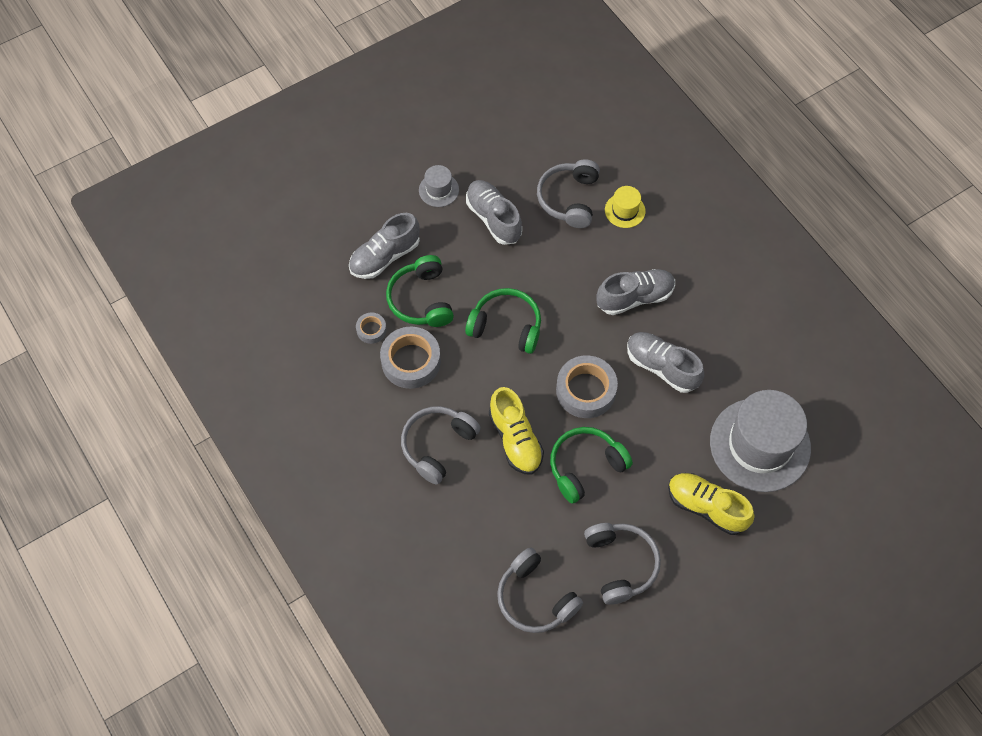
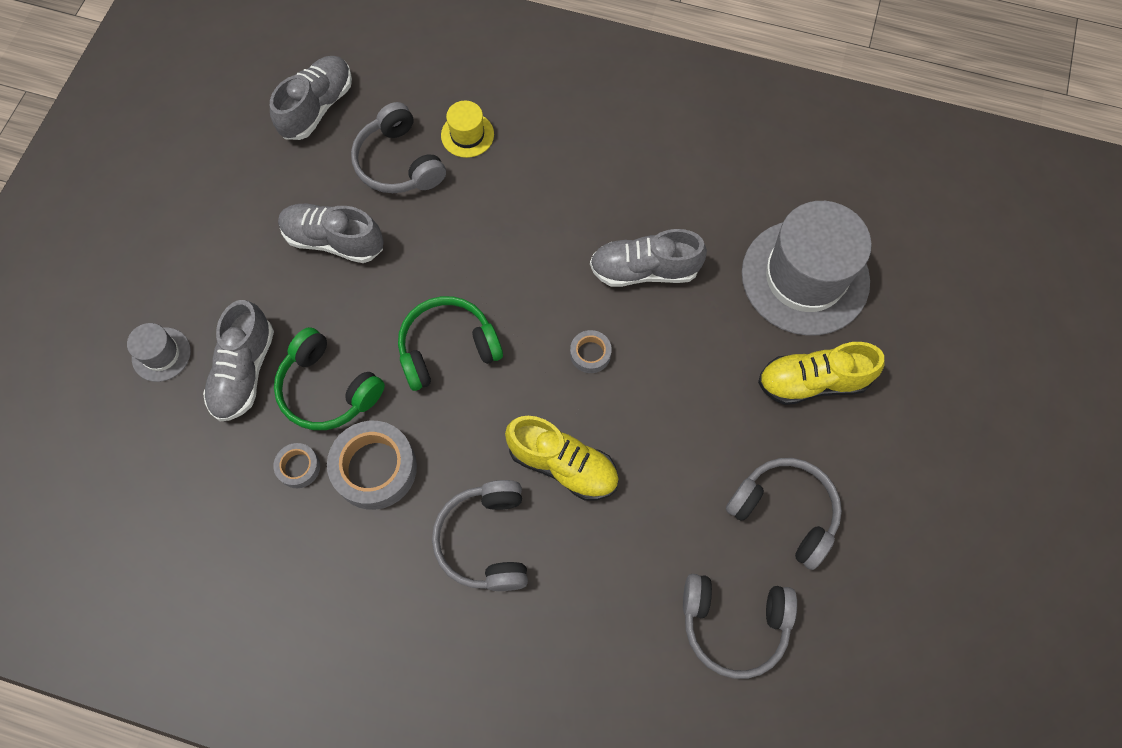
camera: 40 degrees left, 5 degrees up
(439, 190) = (245, 252): grey hat -> grey hat (161, 354)
(585, 390) = (590, 354): grey tape -> grey tape, size x0.51
(585, 466) = (660, 436): green headphones -> none
(634, 297) = (555, 218): grey shoe -> grey shoe (317, 107)

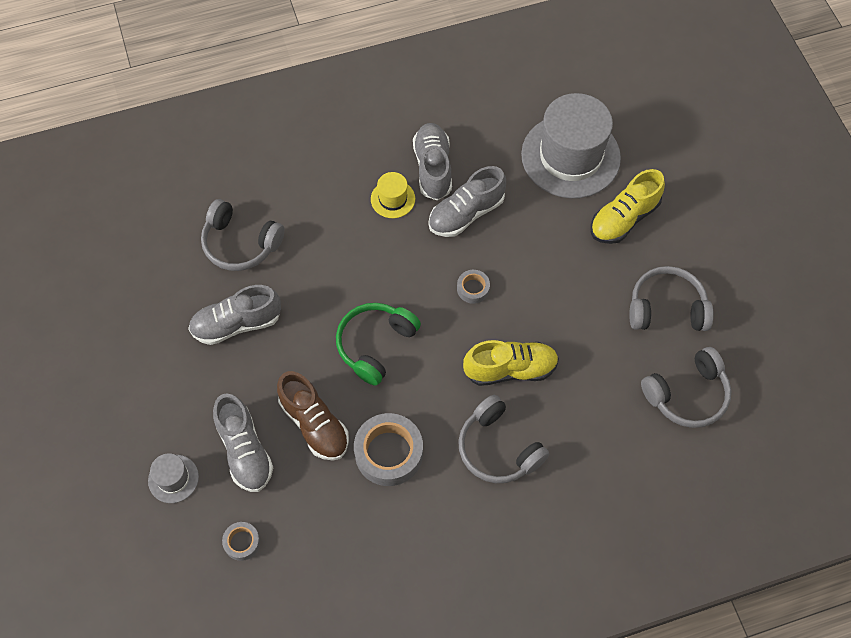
camera: 35 degrees left, 5 degrees down
(298, 467) = (336, 487): grey tape -> grey tape (242, 542)
(317, 107) = (148, 240): grey shoe -> grey shoe (433, 168)
(327, 389) = (314, 424): green headphones -> brown shoe
(467, 135) = (274, 196): yellow hat -> yellow hat (393, 199)

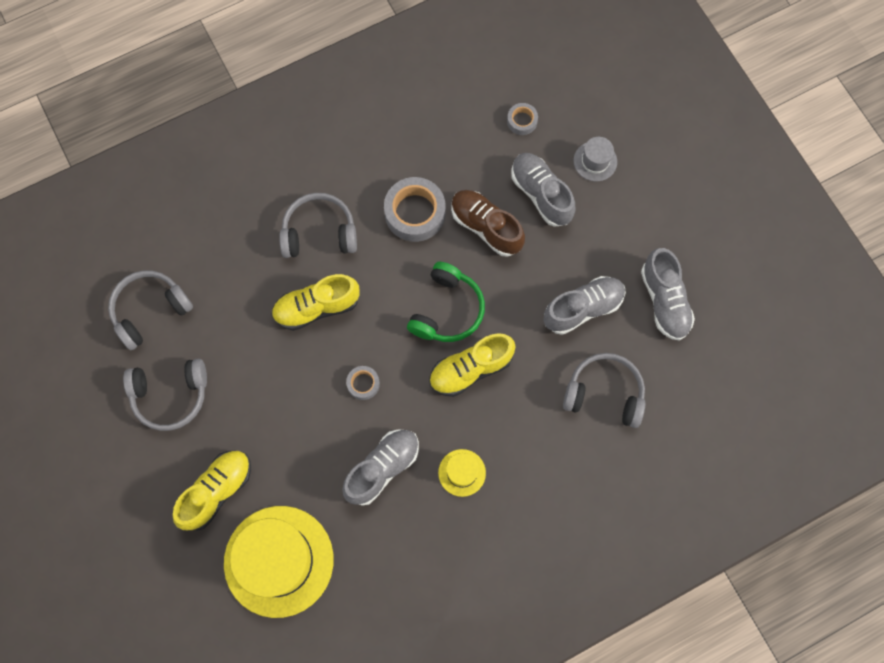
camera: 170 degrees right, 10 degrees up
(364, 285) = (471, 369): none -> yellow shoe
(433, 168) = (426, 518): grey shoe -> grey shoe (664, 301)
(498, 448) = (319, 232): grey headphones -> grey headphones turned 45 degrees counterclockwise
(570, 156) = (279, 561): grey hat -> yellow hat

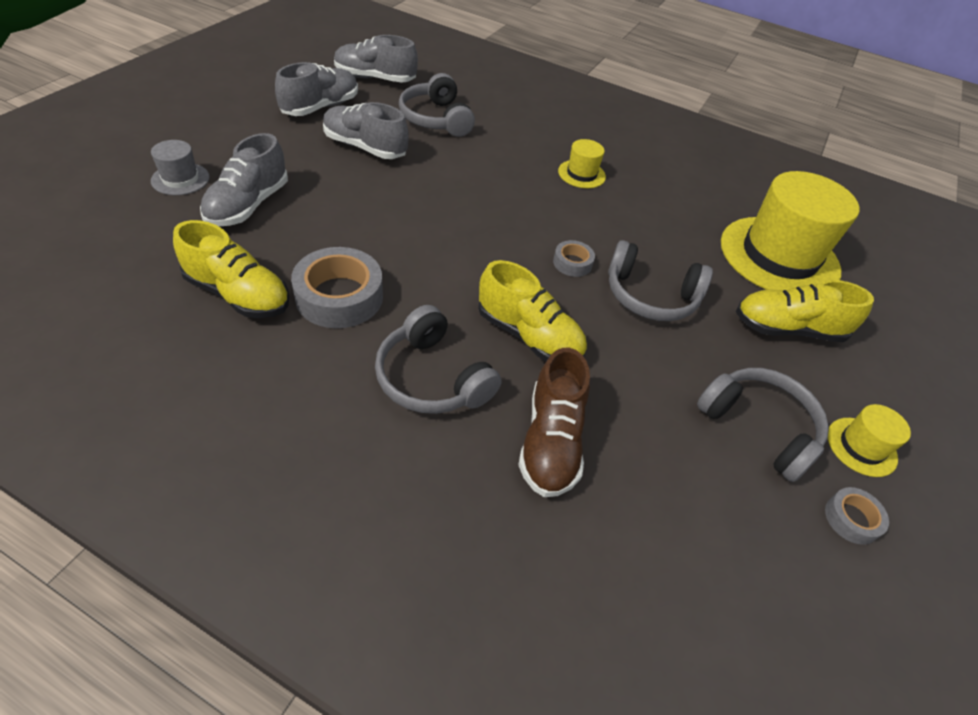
camera: 130 degrees left, 25 degrees down
(119, 447) = (861, 446): none -> yellow hat
(150, 310) = (697, 521): grey headphones -> grey headphones (650, 296)
(382, 468) = (631, 221): grey shoe -> grey shoe (375, 78)
(447, 310) = (440, 230): green headphones -> none
(471, 369) = (486, 196): yellow shoe -> yellow shoe (238, 294)
(486, 227) = (318, 233): brown shoe -> brown shoe (551, 441)
(522, 121) = (146, 248): grey tape -> grey tape (851, 519)

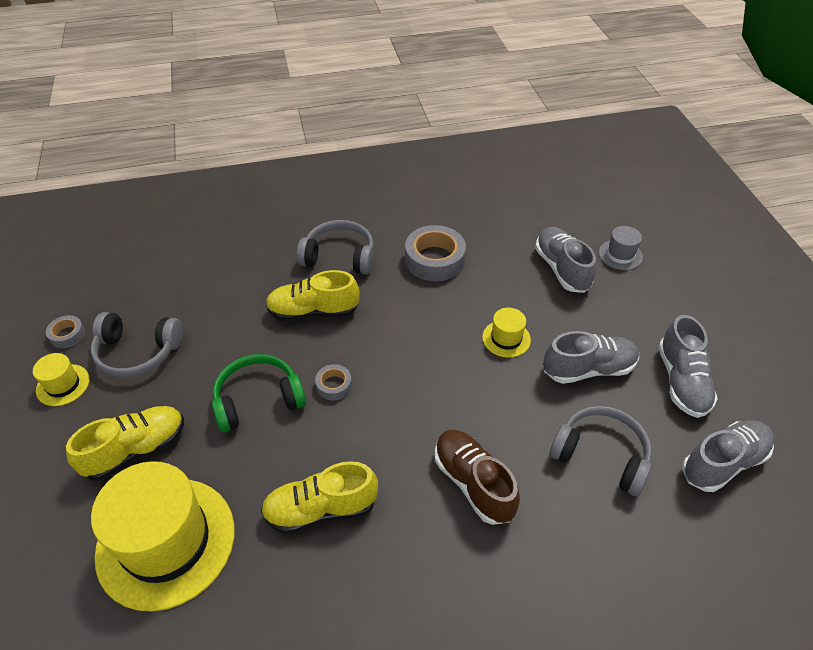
camera: 145 degrees right, 0 degrees up
(238, 294) = (478, 227): yellow shoe -> yellow shoe (321, 509)
(551, 441) = (254, 269): brown shoe -> brown shoe (473, 483)
(581, 174) = (413, 498): yellow hat -> yellow hat (506, 338)
(650, 296) = (258, 399): grey headphones -> green headphones

